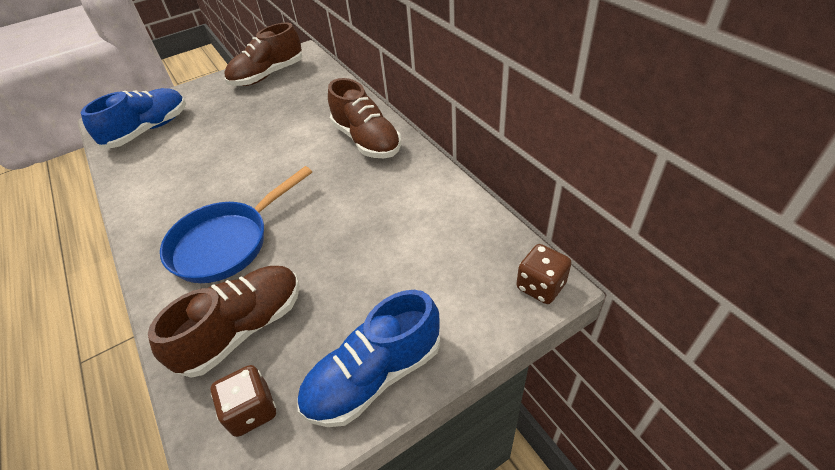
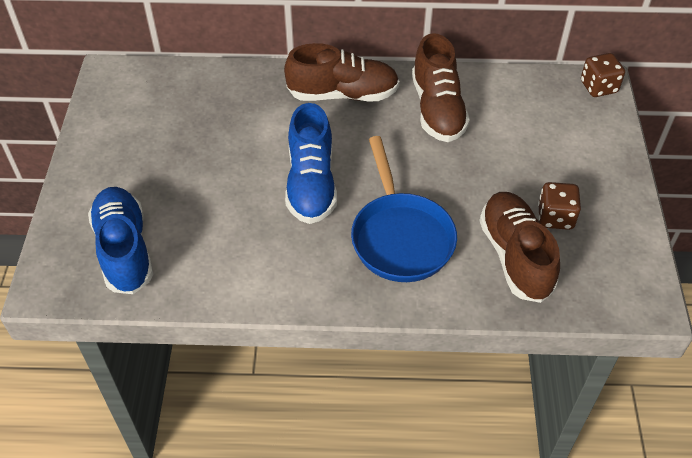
camera: 60 degrees left, 5 degrees up
(251, 410) = (596, 274): brown dice -> brown dice (555, 217)
(268, 75) = (127, 115): brown shoe -> brown shoe (437, 109)
(374, 376) = (612, 199): blue shoe -> blue shoe (311, 184)

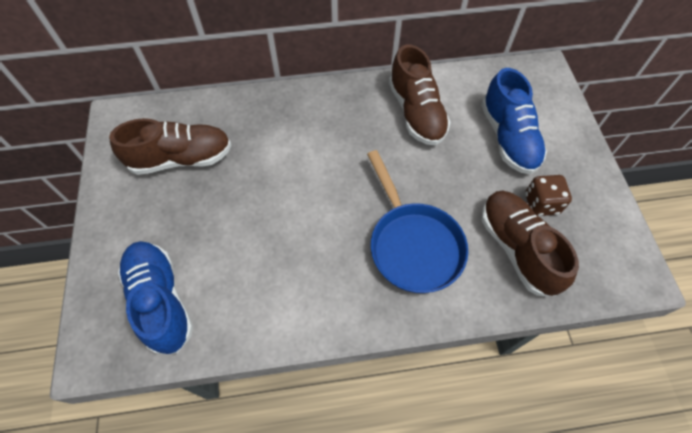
camera: 10 degrees left, 10 degrees up
(311, 184) = (322, 203): blue shoe -> blue shoe (508, 137)
(343, 94) = (331, 109): brown shoe -> brown shoe (181, 158)
(598, 87) = (545, 73): brown dice -> none

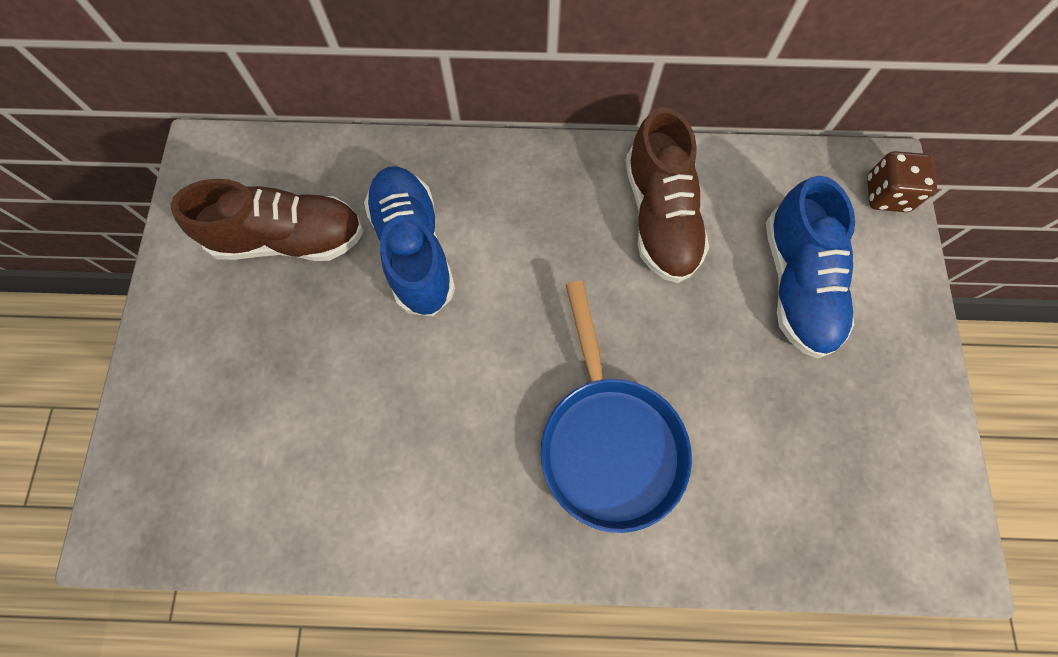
camera: 10 degrees right, 10 degrees up
(161, 300) = (225, 465): blue shoe -> blue shoe (414, 249)
(517, 248) = (768, 475): brown shoe -> none
(541, 203) = (824, 407): brown dice -> brown dice (886, 194)

